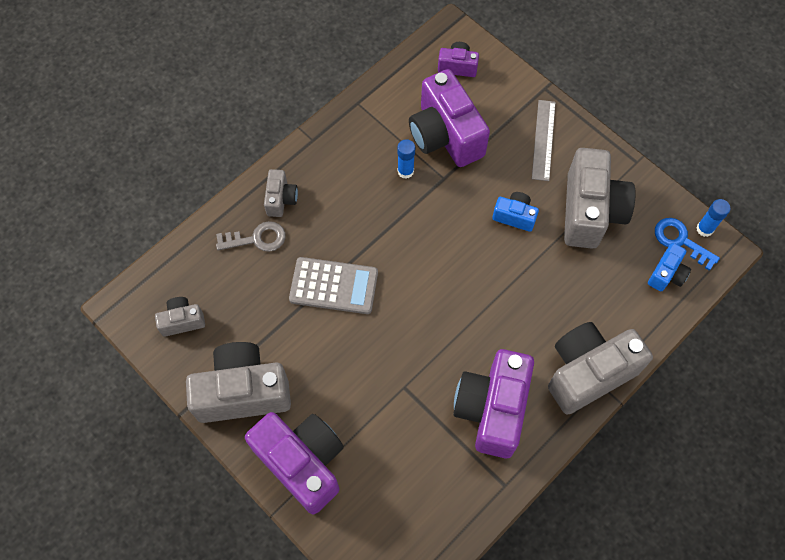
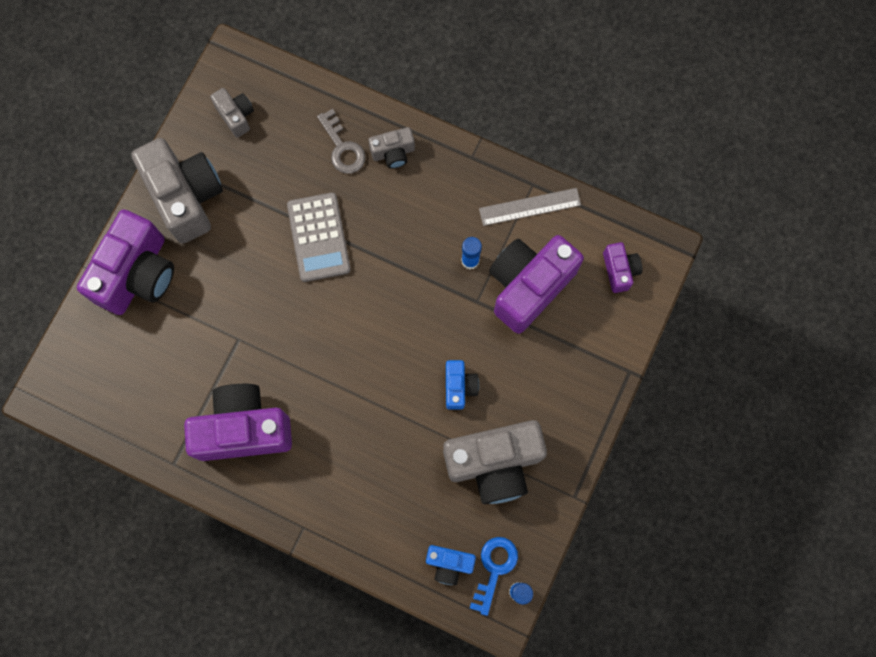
camera: 70 degrees right, 10 degrees up
(543, 140) = (563, 389): grey ruler -> grey ruler (530, 207)
(588, 372) = (312, 511): grey camera -> none

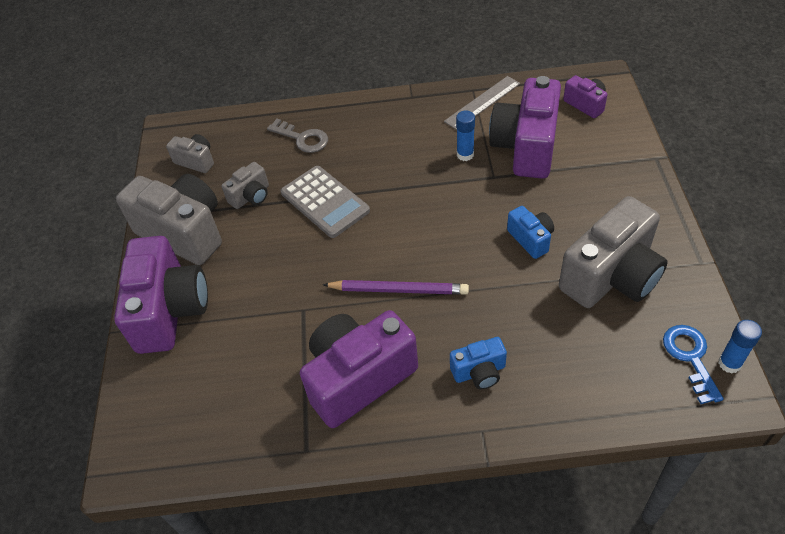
camera: 25 degrees left, 25 degrees down
(322, 368) = (398, 290): none -> purple pencil
(393, 153) = (347, 122): grey camera -> grey camera (251, 196)
(449, 563) = (646, 378): blue camera -> blue camera (479, 372)

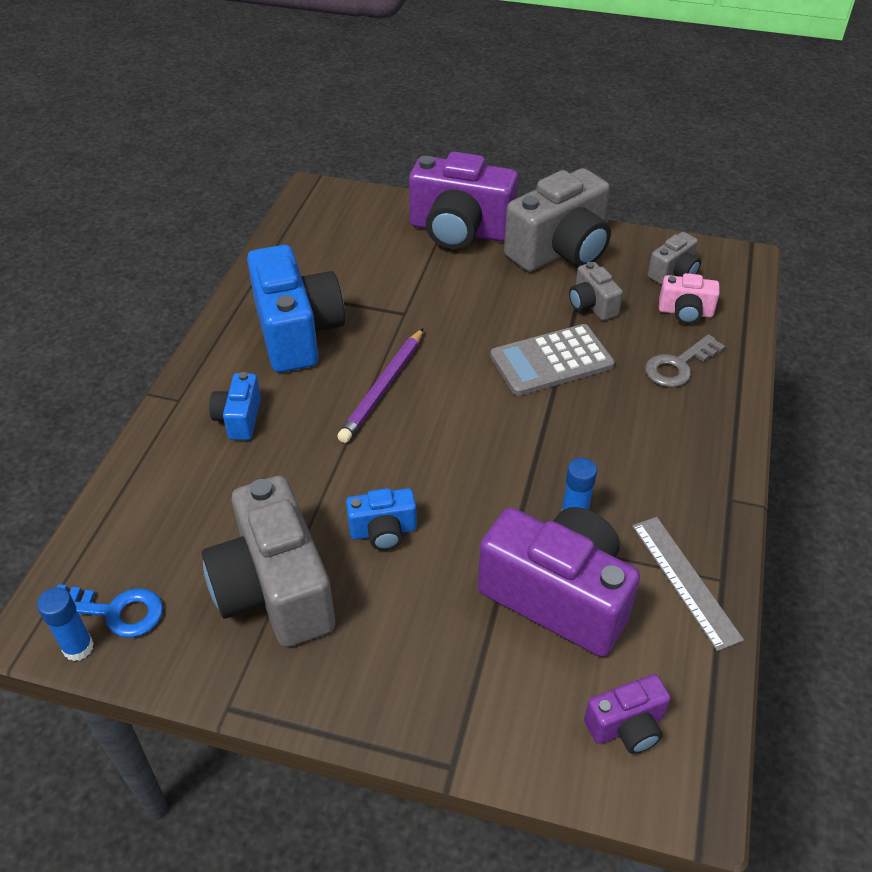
camera: 105 degrees right, 5 degrees down
(242, 146) = (685, 312): none -> pink camera
(358, 378) = (297, 332): purple camera -> blue camera

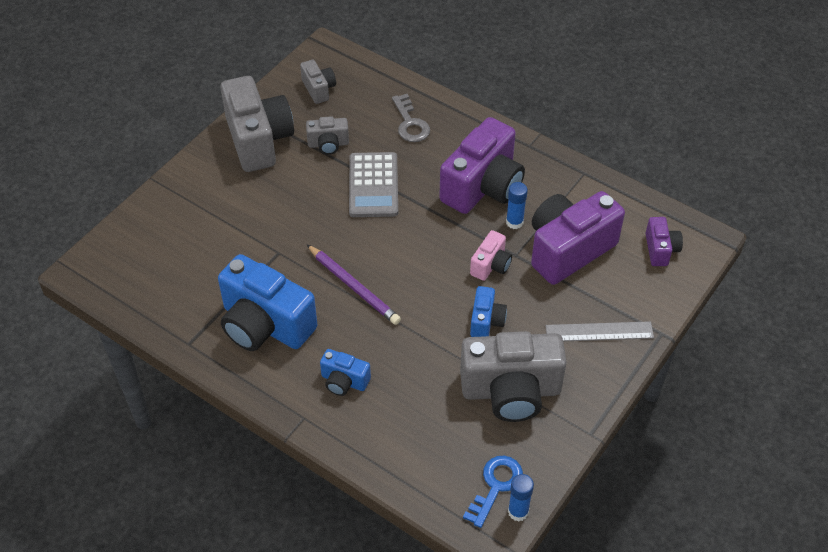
camera: 70 degrees left, 5 degrees up
(297, 332) = (265, 325): blue camera -> blue camera turned 150 degrees counterclockwise
(460, 230) = (198, 190): purple camera -> purple camera (483, 187)
(685, 312) = (362, 100): pink camera -> pink camera (491, 265)
(685, 581) = (579, 189): grey ruler -> grey ruler (599, 332)

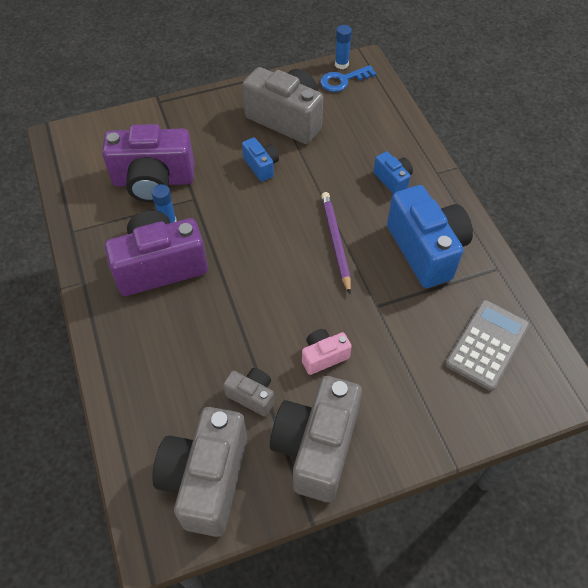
camera: 145 degrees left, 5 degrees up
(319, 89) = (206, 479): grey camera -> grey camera, size x2.06
(373, 185) = (247, 323): grey calculator -> grey calculator (487, 345)
(410, 123) = (157, 371): grey key -> none
(486, 321) = (261, 166): blue camera -> blue camera turned 105 degrees clockwise
(491, 265) = (219, 201): pink camera -> pink camera (323, 356)
(599, 332) = (195, 121): grey ruler -> none
(660, 249) = (94, 147): purple camera -> none

